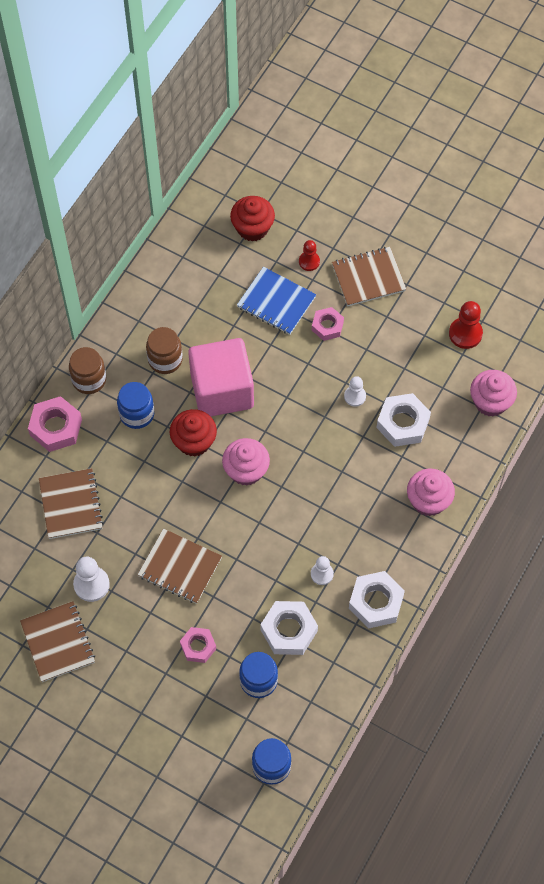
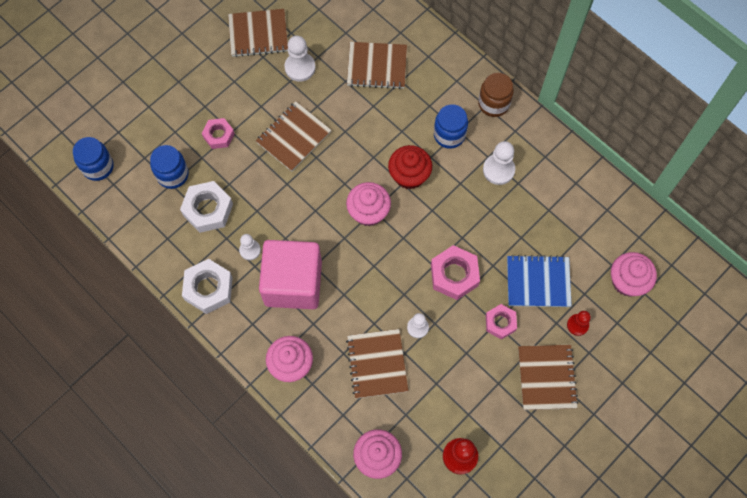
camera: 105 degrees right, 5 degrees up
(56, 427) = (453, 69): pink nut -> pink nut (454, 275)
(165, 360) = (498, 170): brown jar -> white pawn
(222, 390) = (455, 211): pink cube -> pink cube (293, 283)
(252, 228) = (627, 281): red cupcake -> pink cupcake
(276, 302) = (538, 282): blue notebook -> blue notebook turned 45 degrees clockwise
(403, 423) = (377, 364): white nut -> brown notebook

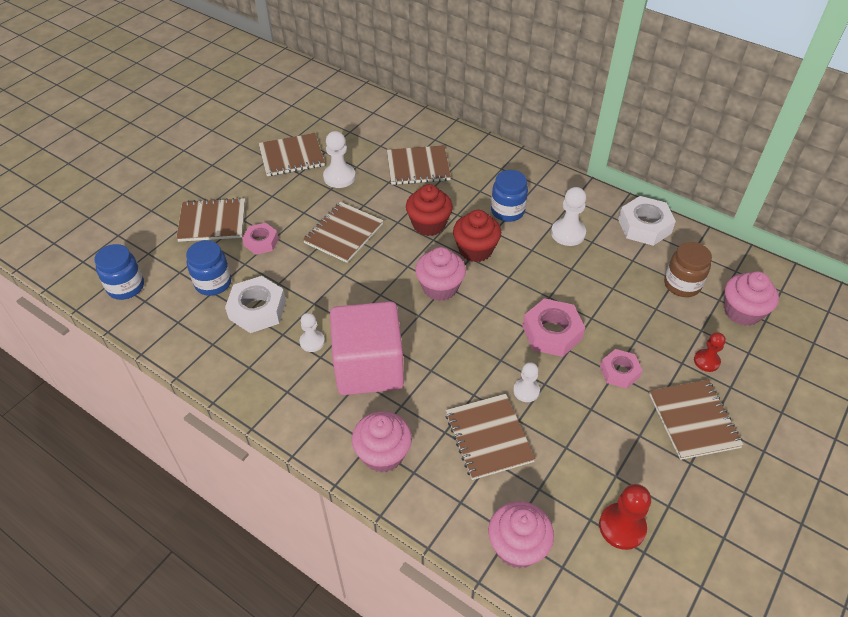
camera: 10 degrees left, 20 degrees down
(177, 104) = (212, 222): none -> brown notebook
(208, 288) = (268, 387): white nut -> white nut (644, 226)
(373, 139) = (429, 224): none -> red cupcake
(493, 104) = (544, 181): brown jar -> brown jar (682, 284)
(538, 282) = (646, 326): blue notebook -> none

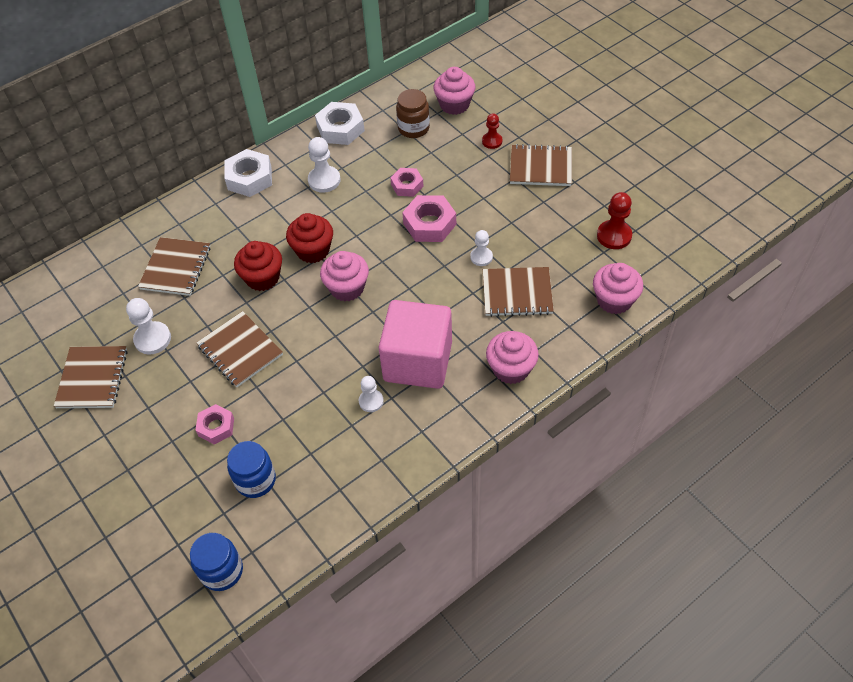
camera: 70 degrees left, 5 degrees up
(212, 222) = (160, 472): brown notebook -> none
(257, 310) = (311, 443): white nut -> white nut (249, 178)
(507, 211) = (275, 214): blue jar -> none
(619, 372) = (483, 194): pink nut -> pink nut (407, 185)

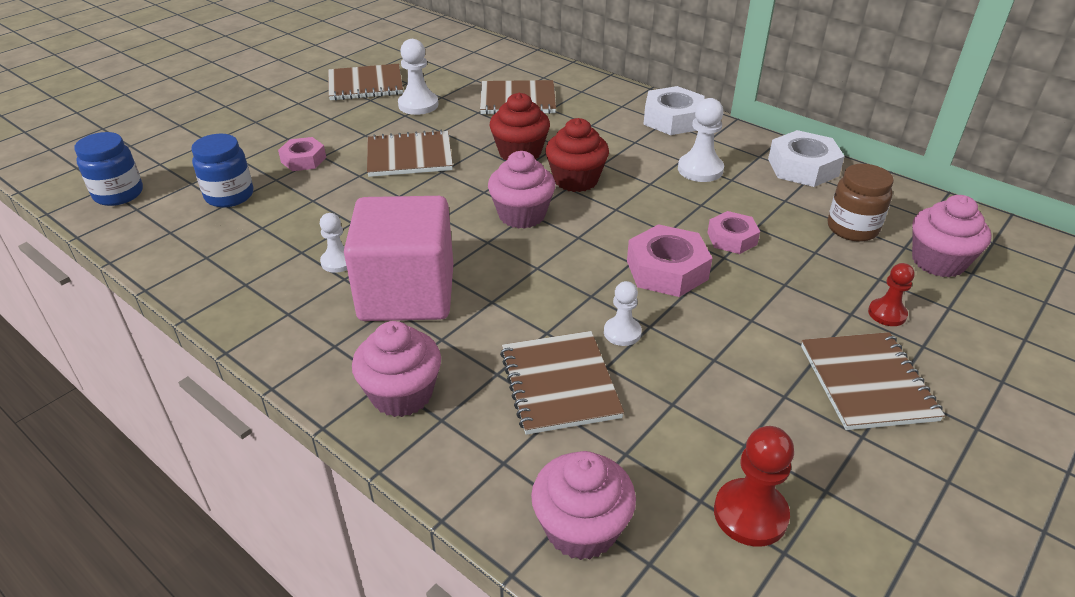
camera: 75 degrees right, 15 degrees down
(240, 350) = (409, 156): brown notebook -> brown notebook turned 45 degrees clockwise

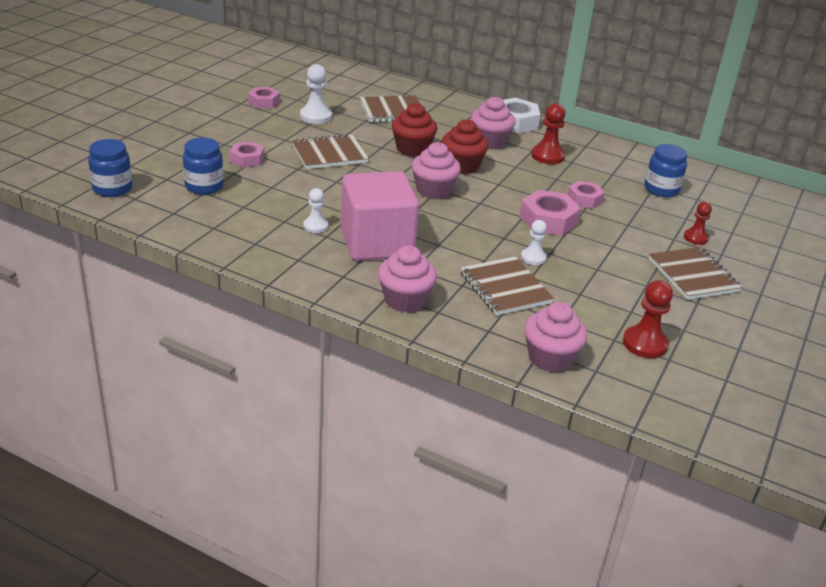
camera: 15 degrees left, 5 degrees down
(365, 85) = (264, 102): brown notebook -> pink nut
(700, 169) = (547, 156): white pawn -> red pawn
(802, 167) = (617, 152): white nut -> none
(852, 228) = (661, 189): brown jar -> blue jar
(938, 261) = (720, 207): pink cupcake -> pink cupcake (490, 142)

